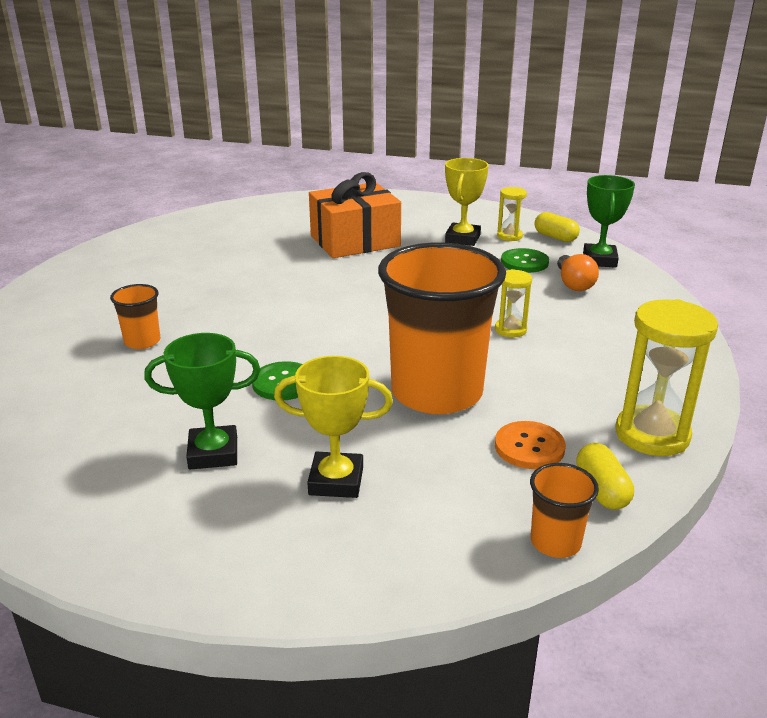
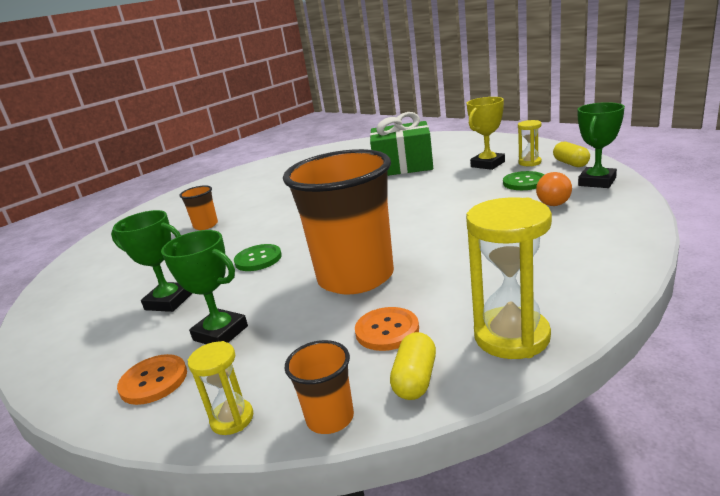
camera: 30 degrees right, 5 degrees down
(311, 549) = (153, 381): none -> orange button
(336, 481) = (220, 333): yellow trophy -> green trophy
(355, 241) = (403, 166): orange gift -> green gift
(510, 330) = (462, 234): yellow hourglass -> yellow hourglass (232, 419)

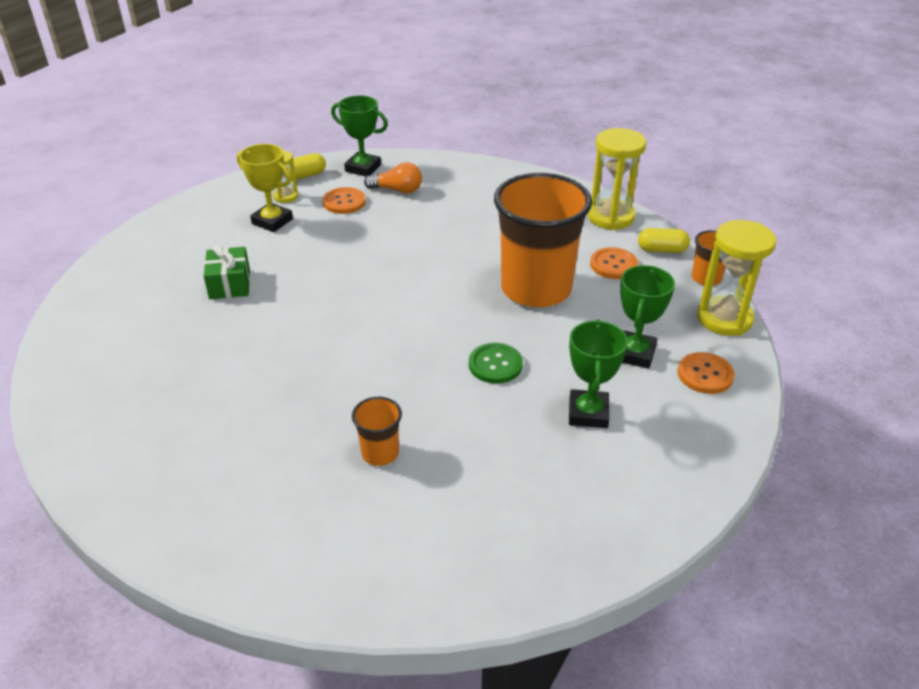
camera: 105 degrees left, 15 degrees up
(232, 419) = (724, 319): yellow hourglass -> yellow hourglass, size x1.85
(403, 166) = (229, 284): green gift -> green gift, size x0.57
(524, 182) = (344, 202): green button -> orange button

